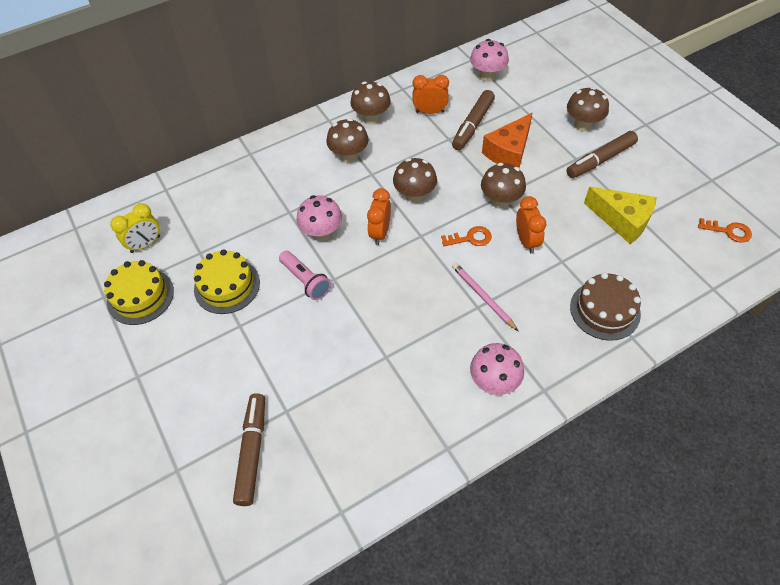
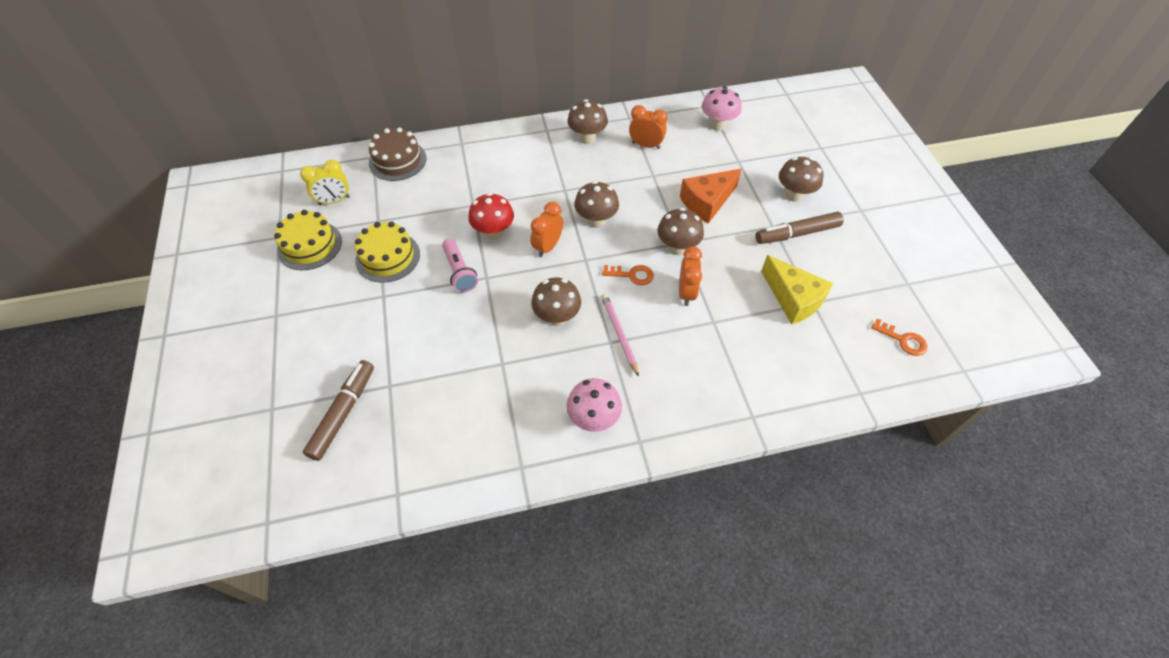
camera: 15 degrees right, 0 degrees up
(322, 233) = (494, 233): pink mushroom -> red mushroom
(349, 156) = (550, 168): brown mushroom -> brown mushroom (557, 317)
(472, 125) = (682, 168): brown marker -> none
(605, 310) = (736, 382): brown cake -> brown cake (397, 160)

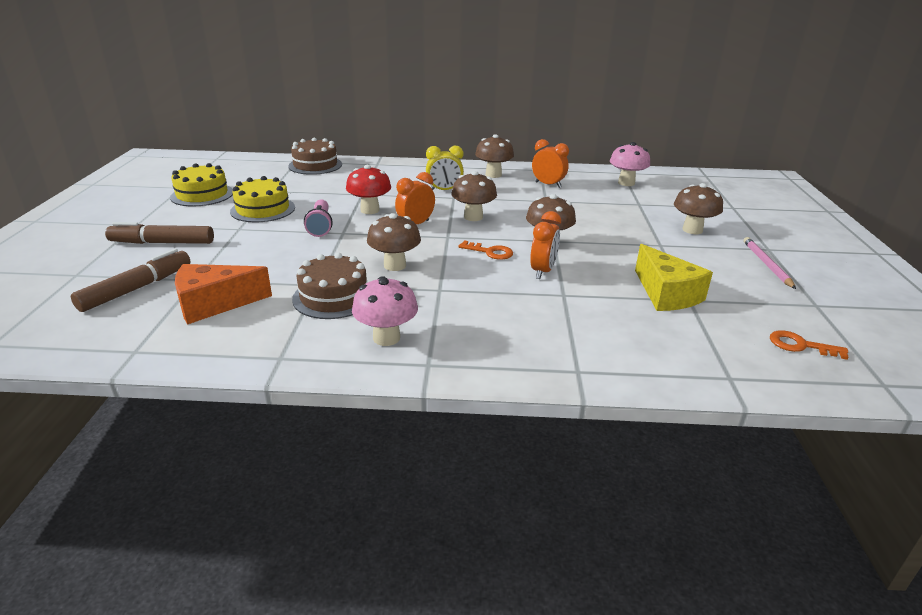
camera: 15 degrees right, 25 degrees down
(334, 201) = (244, 177): yellow clock -> yellow clock (444, 190)
(525, 377) = (334, 297): none -> brown cake
(619, 334) = (453, 286): pink pencil -> pink pencil (767, 264)
(707, 202) = (594, 222): orange cheese -> orange cheese (214, 304)
(797, 234) = (687, 253): brown marker -> brown marker (162, 243)
(903, 340) = (800, 345): orange key -> orange key turned 150 degrees clockwise

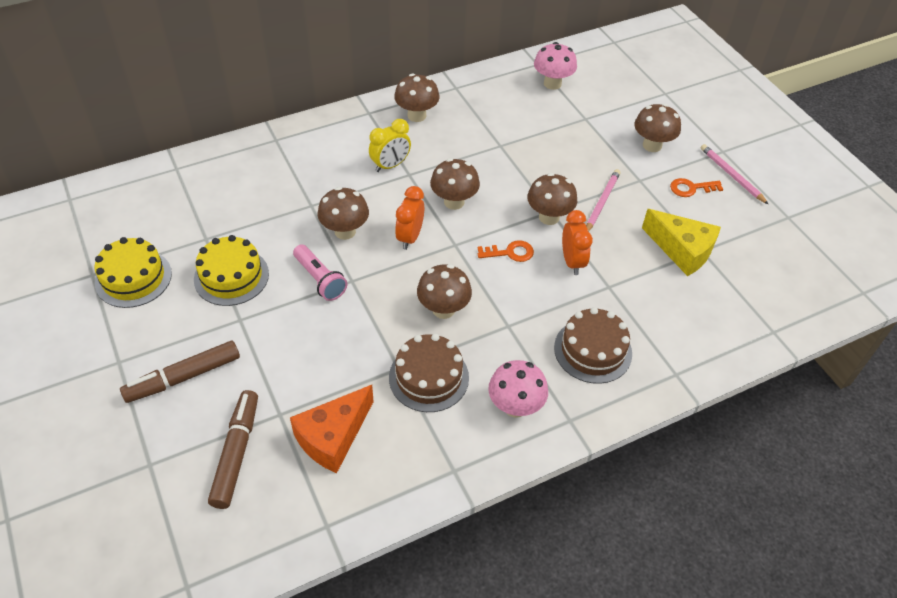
camera: 30 degrees left, 20 degrees up
(315, 165) = (207, 169): brown cake -> brown cake (593, 350)
(370, 210) = (345, 231): red mushroom -> brown mushroom
(548, 185) = (483, 115): orange clock -> none
(608, 248) = (602, 203): none -> pink pencil
(800, 345) = (799, 273): orange key -> orange key (691, 188)

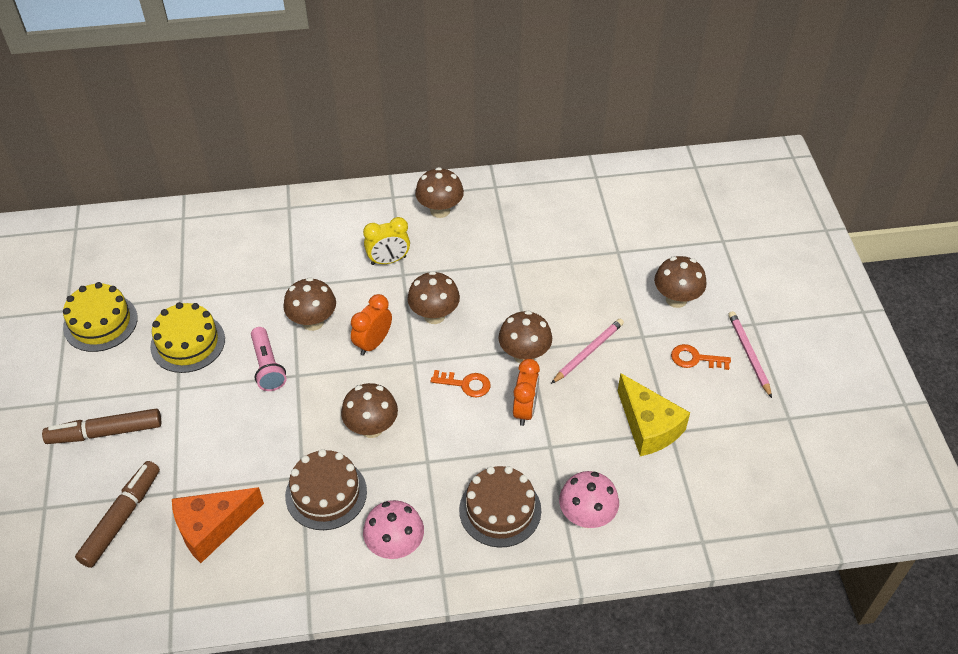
camera: 20 degrees right, 0 degrees up
(552, 83) = (601, 203): pink mushroom -> pink mushroom (586, 516)

